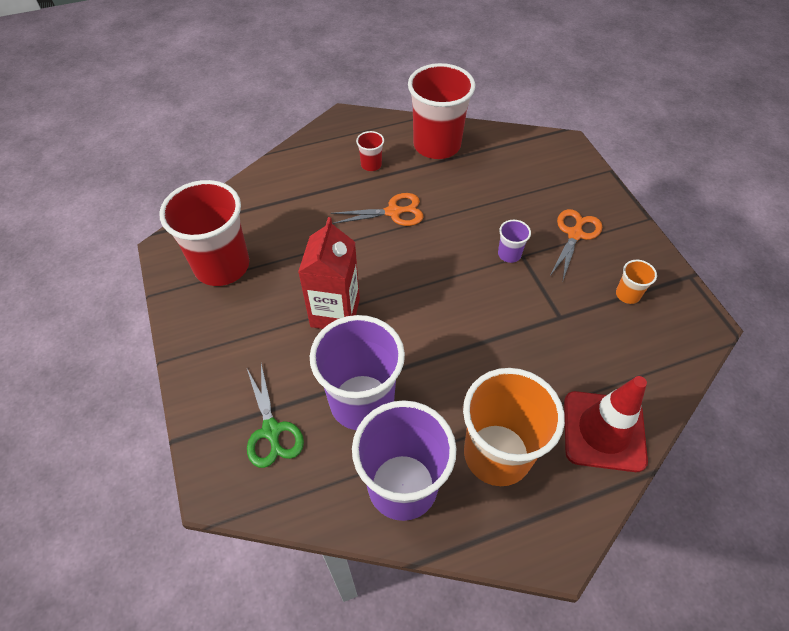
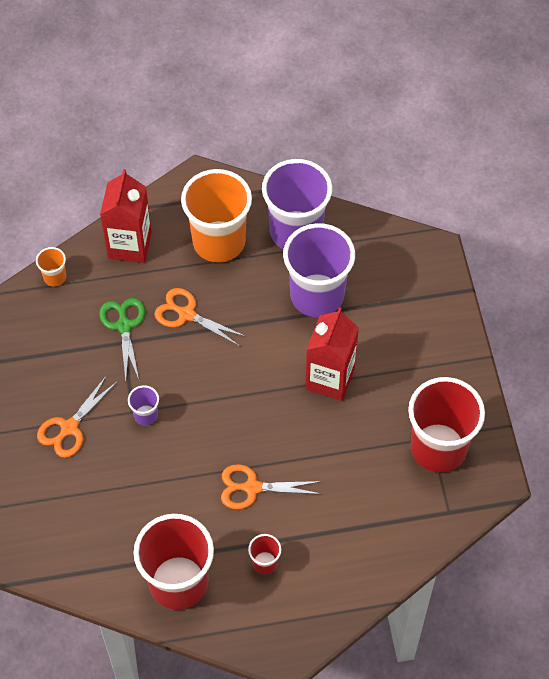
camera: 170 degrees left, 5 degrees up
(271, 430) = (392, 285): green scissors -> green scissors (124, 326)
(504, 356) = (186, 314): none -> orange scissors
(604, 431) = (130, 245): red traffic cone -> red carton
(627, 294) = (50, 354): orange cup -> orange cup (55, 277)

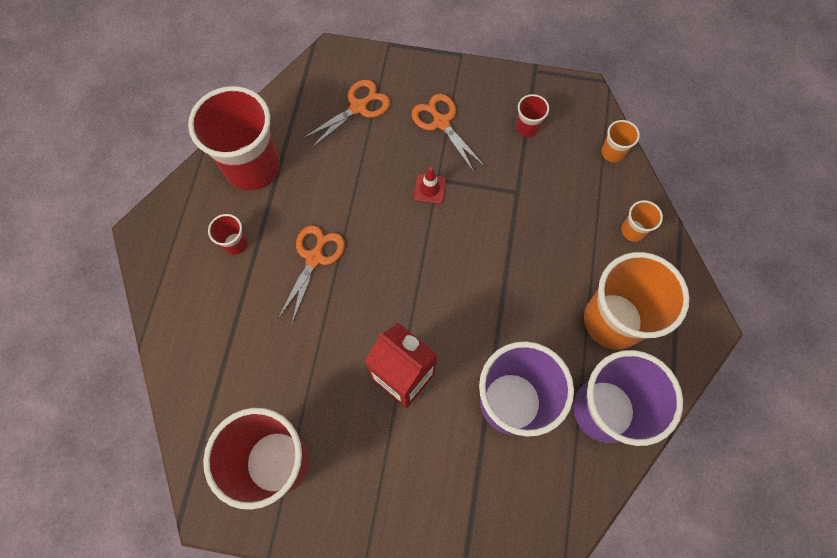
camera: 110 degrees right, 10 degrees up
(50, 352) = (527, 127): none -> red cup
(124, 326) = (536, 198): green scissors -> none
(130, 245) = (633, 230): red carton -> orange cup
(146, 415) = (429, 189): purple cup -> red traffic cone
(186, 314) = (530, 259): orange scissors -> orange scissors (358, 107)

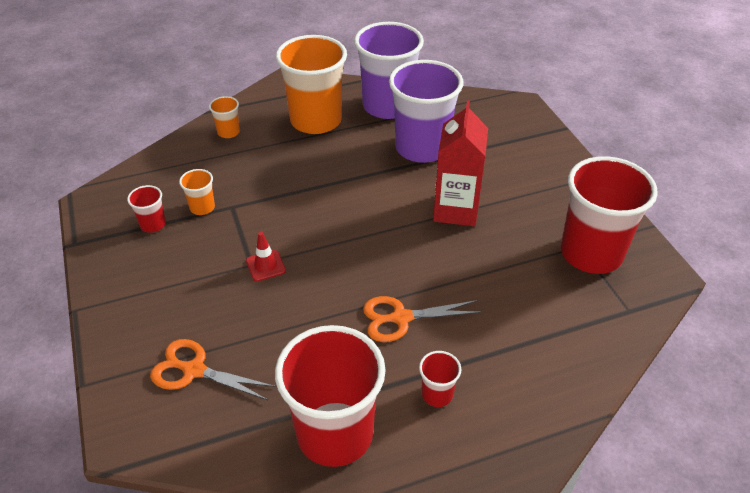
camera: 120 degrees left, 25 degrees down
(441, 122) = (179, 289): orange scissors -> none
(612, 152) = (154, 164): orange cup -> orange cup (202, 207)

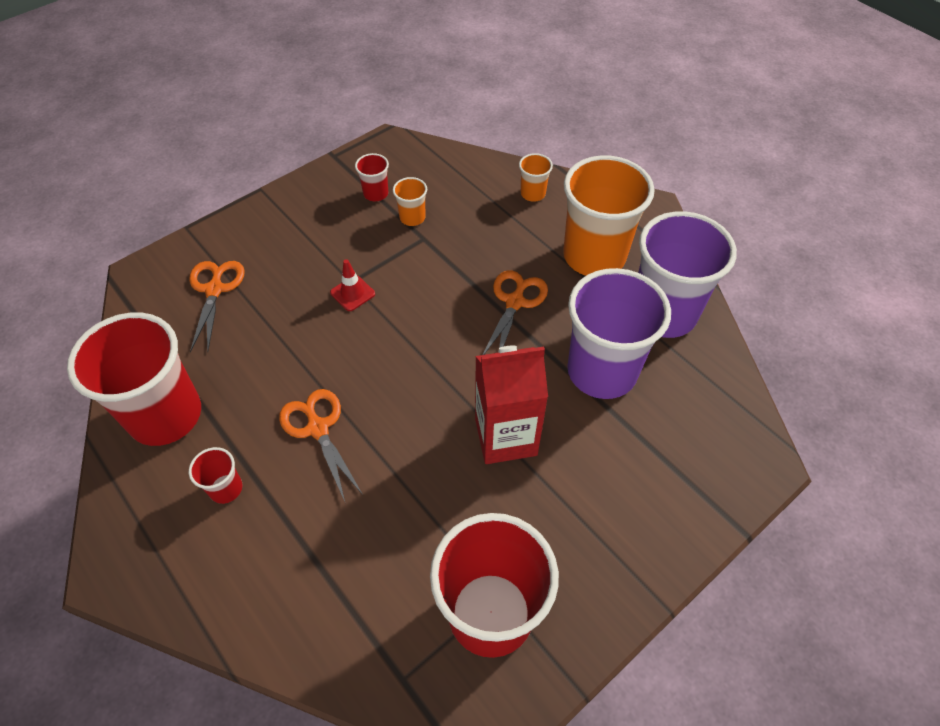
camera: 70 degrees right, 10 degrees up
(335, 172) = (515, 302): none -> orange scissors

